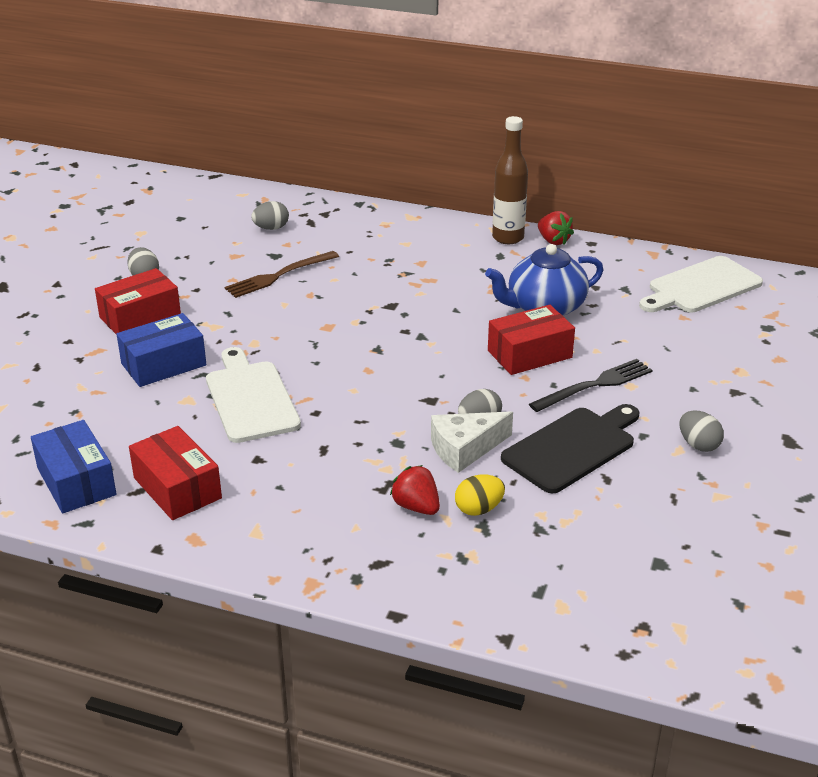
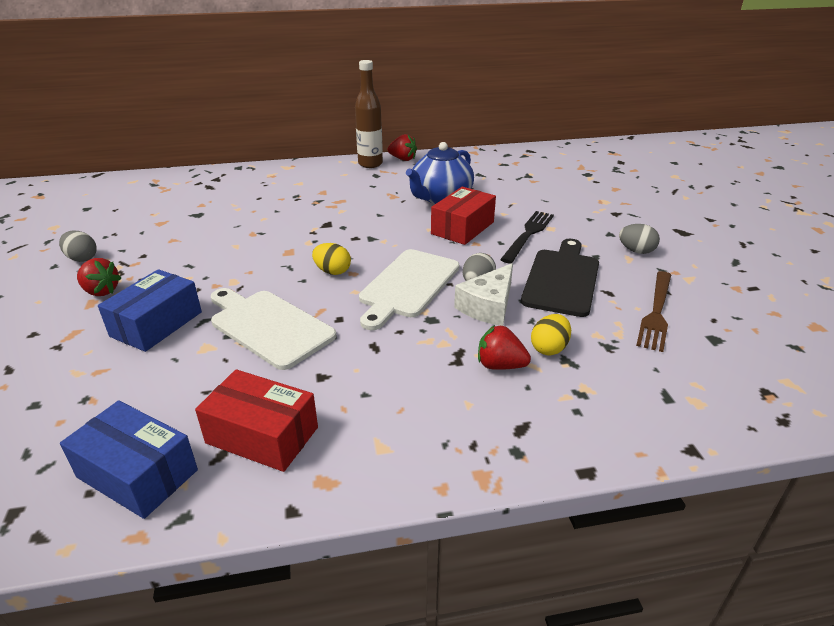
camera: 30 degrees left, 0 degrees up
(140, 317) = (101, 291): red box -> red strawberry
(271, 228) = (178, 197): grey egg -> none
(279, 275) = (213, 227): brown fork -> brown fork (656, 312)
(350, 362) = (332, 271): none -> yellow egg
(701, 287) = (523, 162): white cutting board -> white cutting board (408, 285)

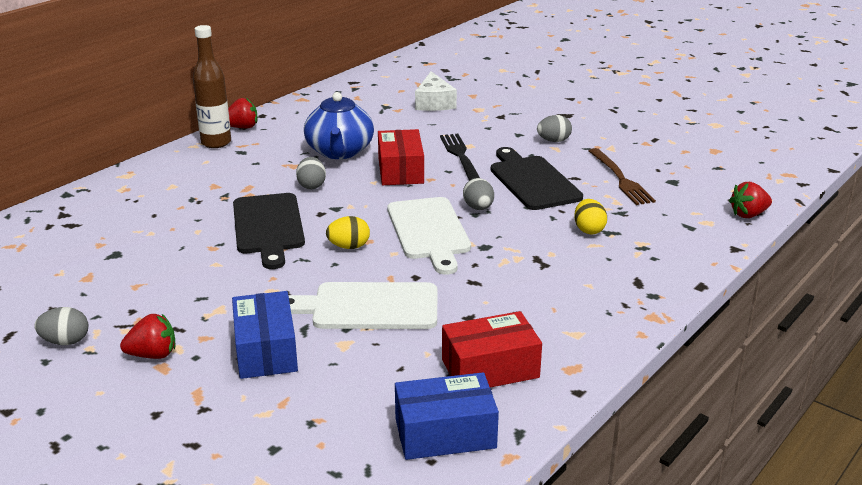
camera: 40 degrees left, 5 degrees down
(307, 233) = (268, 227): none -> black cutting board
(382, 215) = (311, 185): none -> grey egg
(488, 306) = (510, 220): white cheese -> white cheese (434, 103)
(500, 365) = (574, 254): red strawberry -> red strawberry (748, 215)

